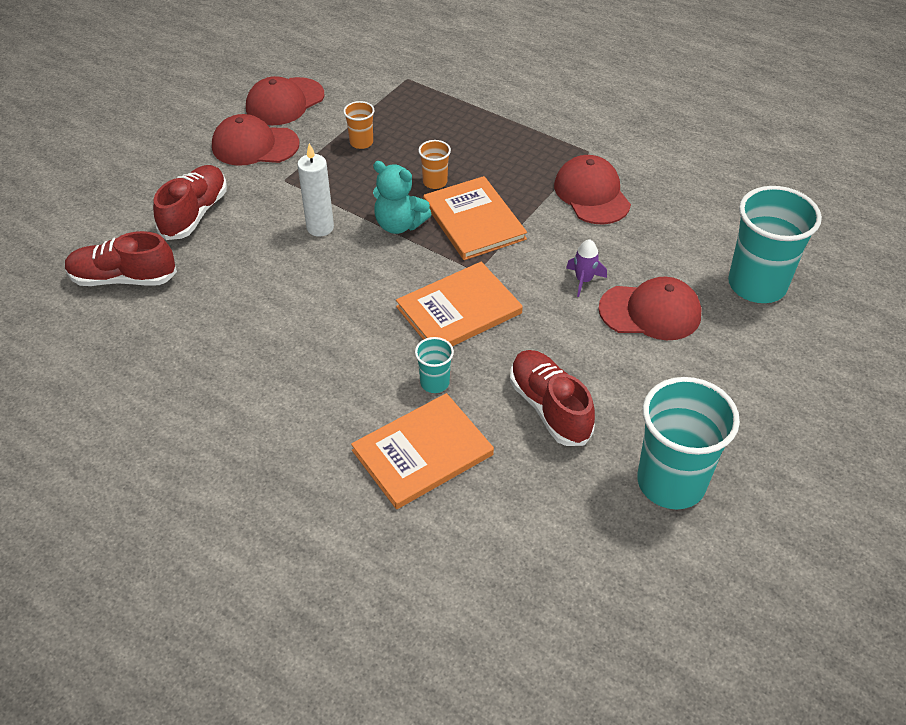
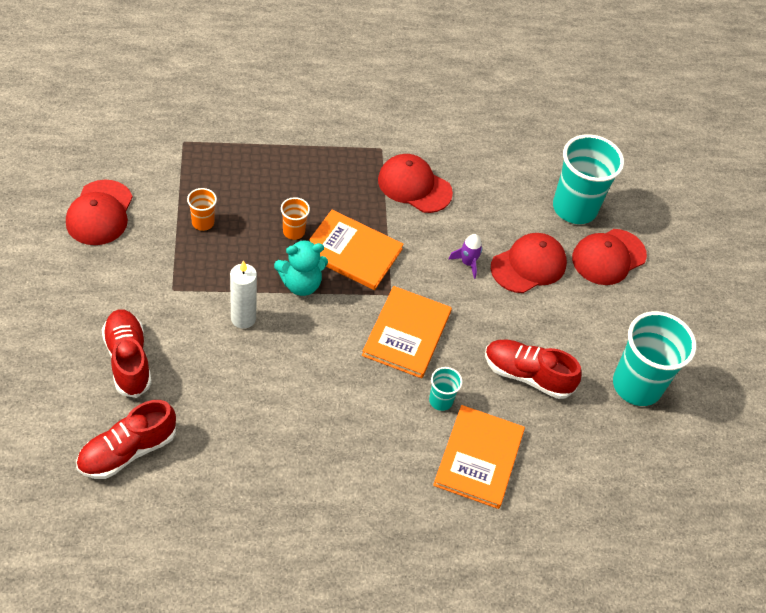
camera: 45 degrees left, 5 degrees up
(255, 145) = (115, 269): red cap -> red cap (608, 257)

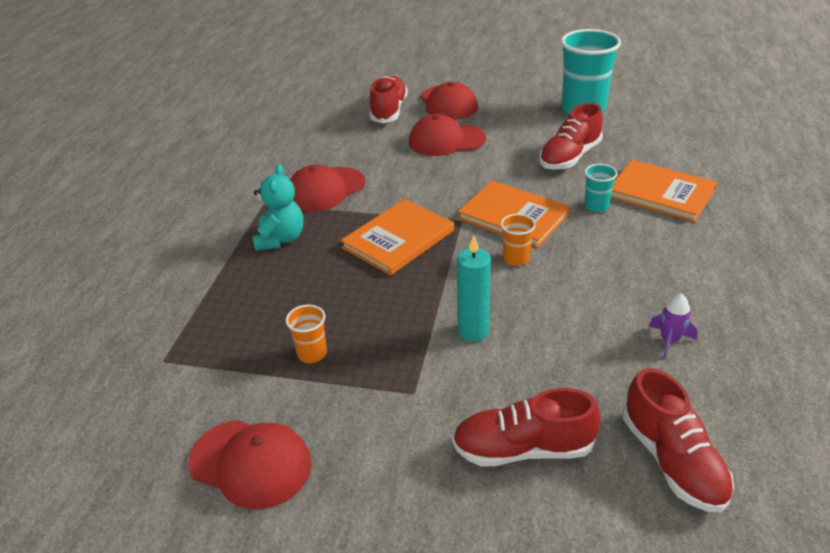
camera: 65 degrees left, 15 degrees down
(243, 318) = (473, 331): white candle -> turquoise candle
(293, 231) = (355, 278): orange cup -> orange cup (516, 258)
(301, 284) = (432, 280): turquoise teddy bear -> turquoise teddy bear (280, 239)
(467, 263) = (434, 171): purple rocket -> purple rocket (669, 341)
(528, 265) = (446, 140): red cap -> red cap turned 75 degrees counterclockwise
(574, 208) = (389, 111): turquoise cup -> red shoe

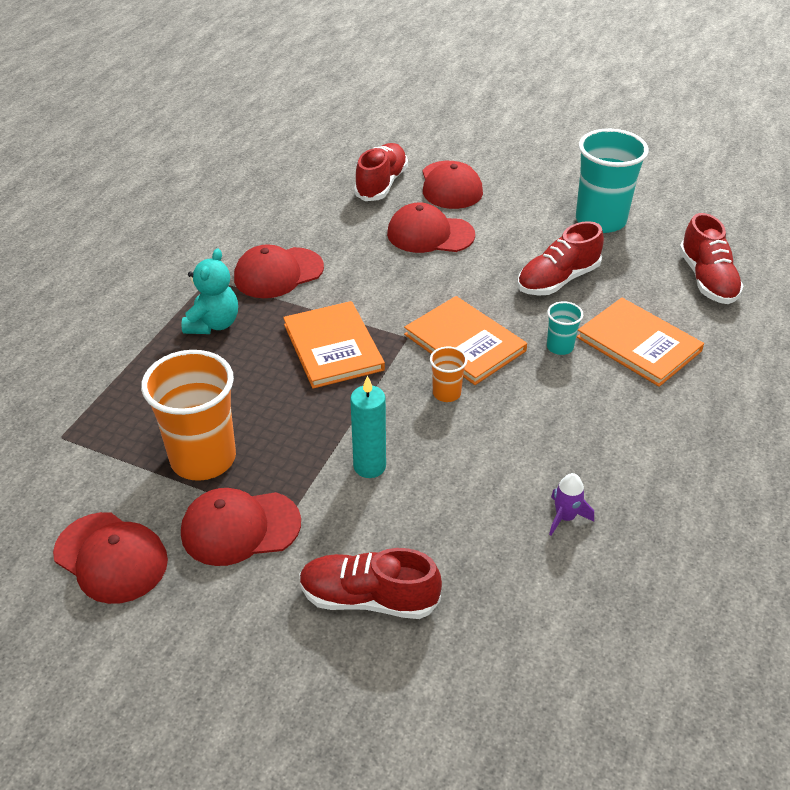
camera: 10 degrees right, 5 degrees up
(312, 353) = (203, 458): orange cup -> orange cup, size x2.17
(371, 409) = (240, 528): none -> red cap
(398, 239) = (333, 347): orange book -> orange book turned 75 degrees counterclockwise
(672, 460) = (508, 641): red shoe -> red shoe (707, 279)

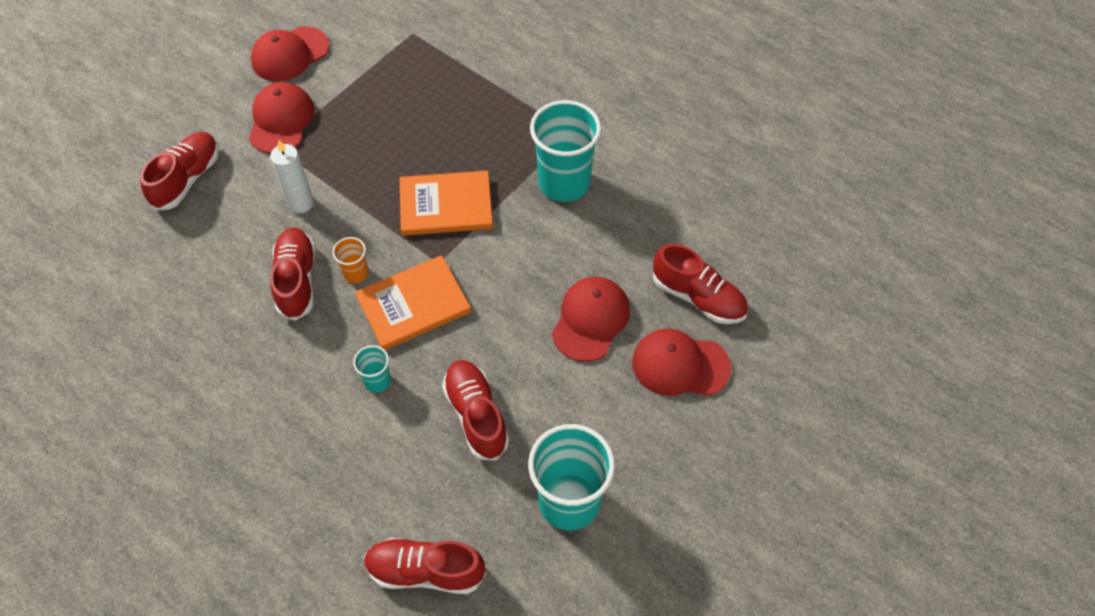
camera: 105 degrees right, 15 degrees up
(203, 458) = (355, 107): orange cup -> none
(213, 324) = (507, 129): turquoise teddy bear -> none
(278, 273) = (564, 183): red cap -> turquoise cup
(369, 466) = (301, 203): turquoise candle -> white candle
(476, 438) = (297, 280): none -> red shoe
(565, 517) = (190, 316): purple rocket -> none
(639, 344) = (353, 453): orange book -> none

